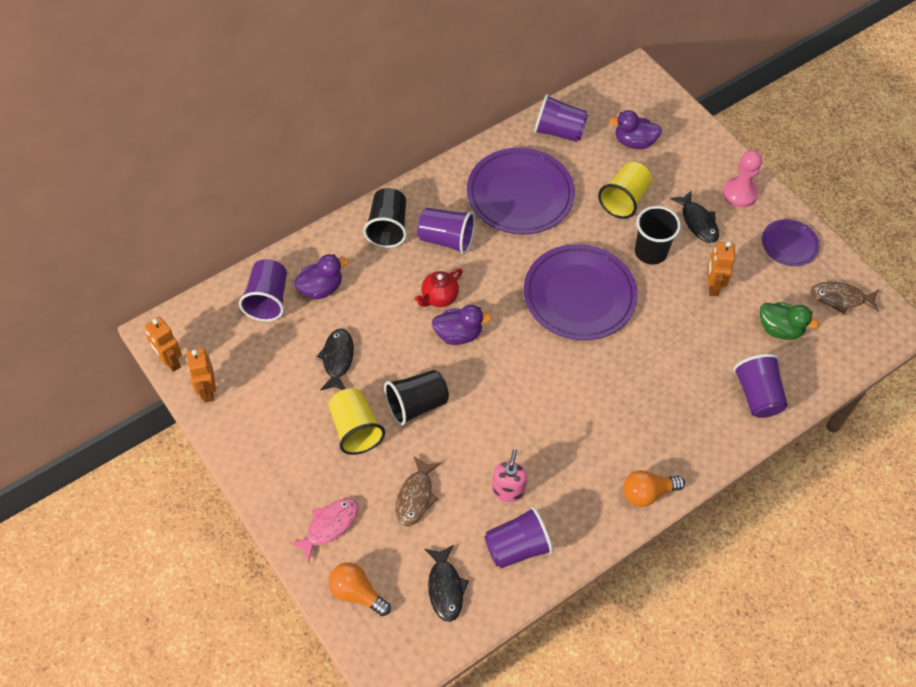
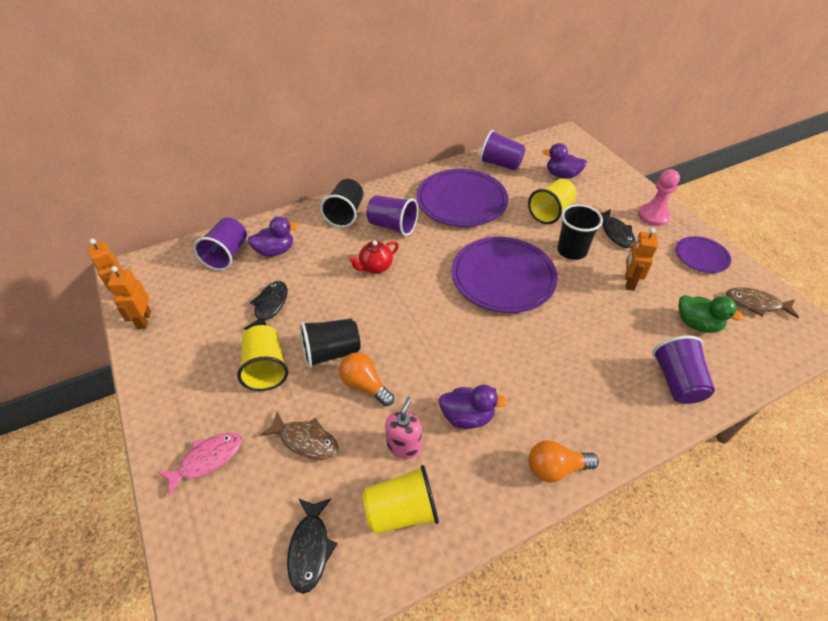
camera: 10 degrees right, 10 degrees down
(357, 593) = (210, 540): orange light bulb -> orange light bulb (365, 385)
(415, 497) = (305, 440): brown fish -> brown fish turned 90 degrees counterclockwise
(458, 334) = (386, 297): purple duck -> purple duck (467, 416)
(517, 547) = (401, 511): purple cup -> yellow cup

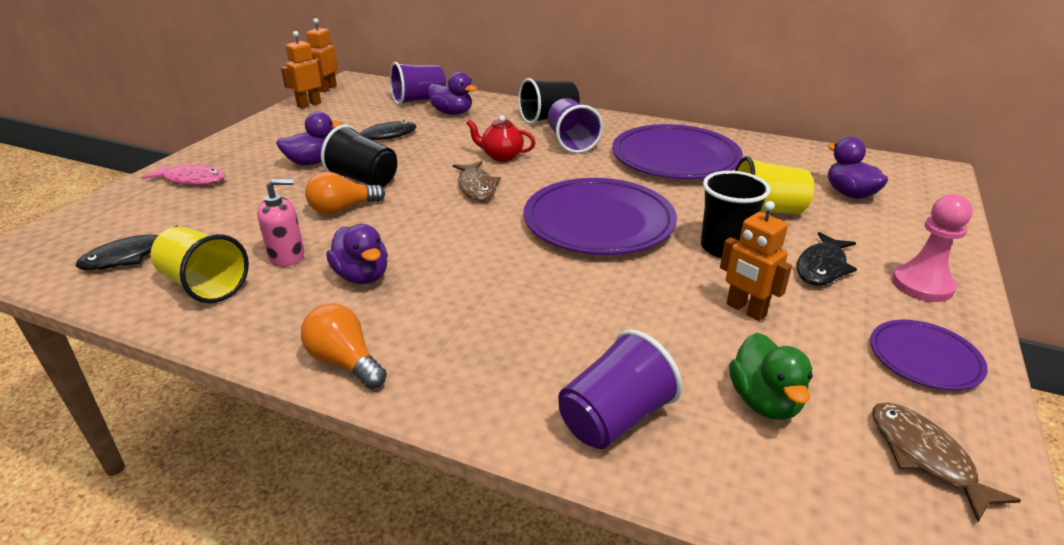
camera: 50 degrees right, 15 degrees down
(266, 368) = (312, 162): yellow cup -> purple duck
(305, 440) = (248, 209): brown fish -> brown fish (476, 187)
(365, 385) = (342, 209): orange light bulb -> orange light bulb turned 120 degrees counterclockwise
(500, 164) = (782, 154): purple cup -> none
(629, 282) = (745, 310): orange robot -> orange robot turned 105 degrees counterclockwise

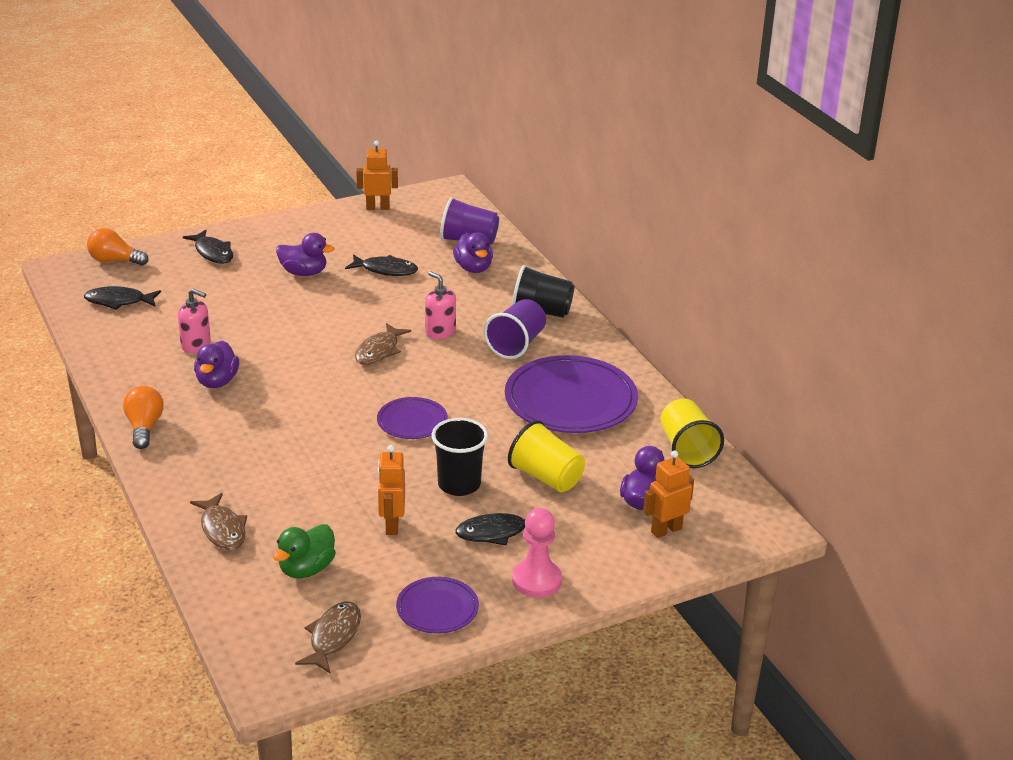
camera: 40 degrees right, 0 degrees up
(191, 180) = (213, 253): pink fish -> black fish
(205, 285) = (134, 342): yellow cup -> yellow cup (687, 450)
(327, 88) = (416, 193): orange robot -> orange robot (666, 530)
(342, 209) = (270, 325): orange light bulb -> orange light bulb (115, 261)
(364, 180) = (315, 306): black cup -> none
(501, 156) = (440, 332): red teapot -> pink soap dispenser
(599, 222) = (412, 421): purple plate -> purple plate, size x0.52
(614, 418) = (222, 529): purple cup -> brown fish

